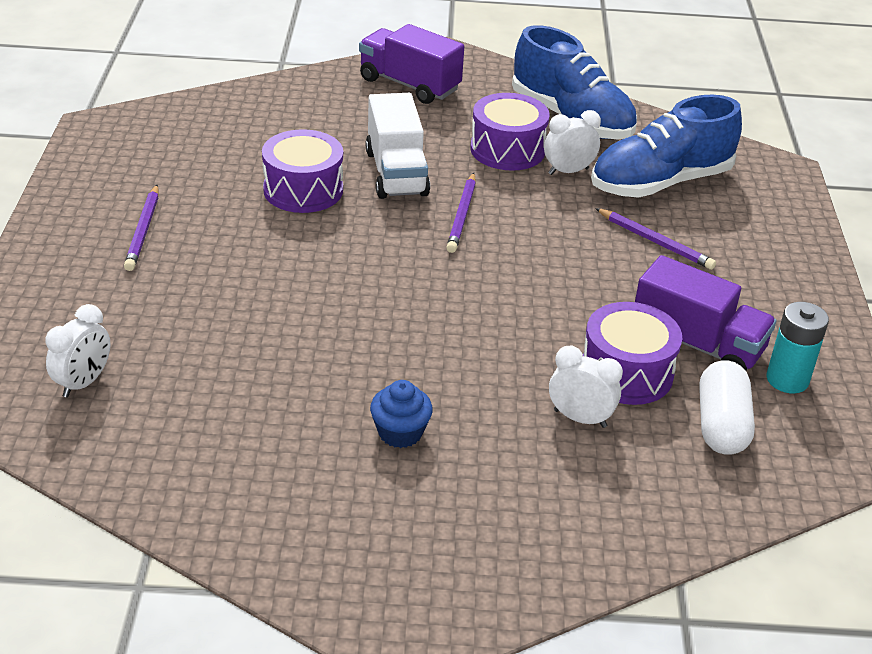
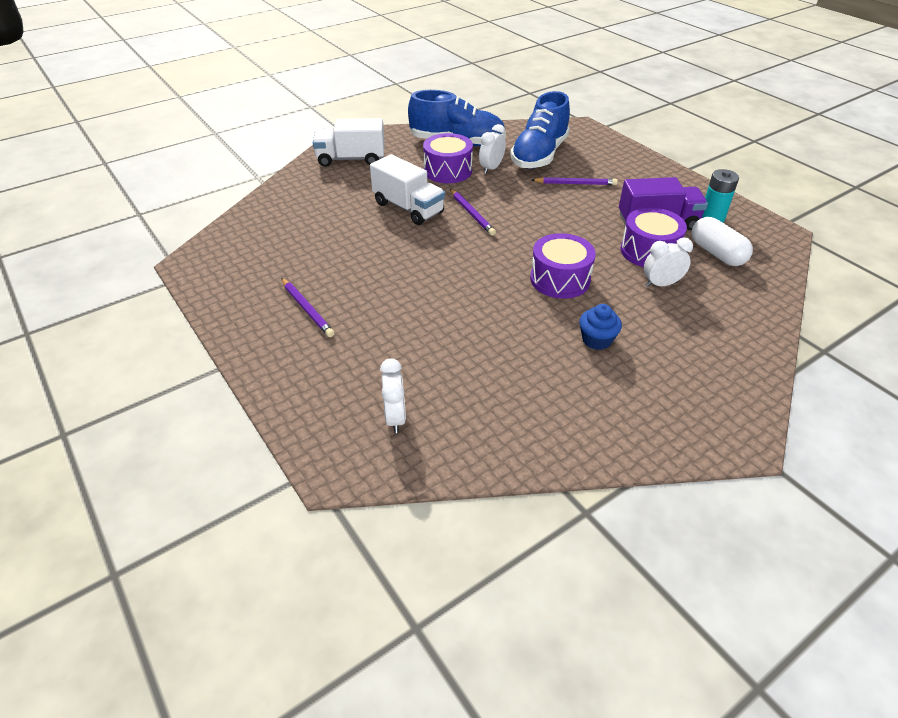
camera: 35 degrees left, 5 degrees up
(303, 190) = (370, 240): purple drum -> purple drum (560, 279)
(409, 85) = (351, 159): purple truck -> white truck

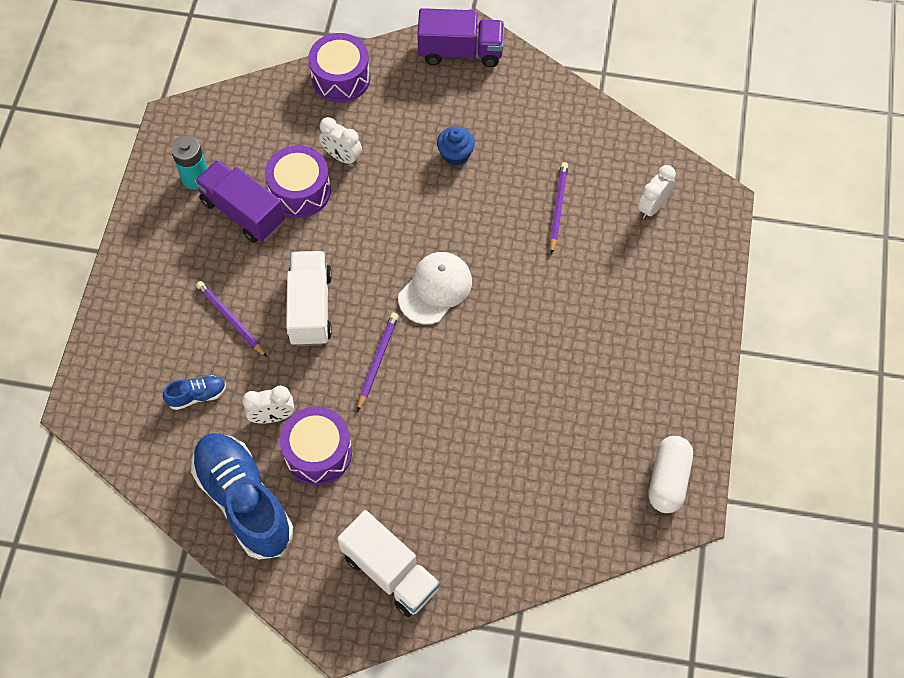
camera: 135 degrees left, 20 degrees up
(307, 309) = (630, 357): purple pencil -> purple pencil (558, 207)
(408, 208) = (423, 422): white truck -> white truck (310, 308)
(489, 261) = (435, 289): none -> white cap
(539, 155) = (197, 395): blue shoe -> blue shoe, size x0.43
(560, 279) = (407, 223): purple drum -> purple drum (341, 78)
(717, 253) = (255, 146): white capsule -> white capsule (668, 480)
(720, 418) = (460, 52): none -> purple truck

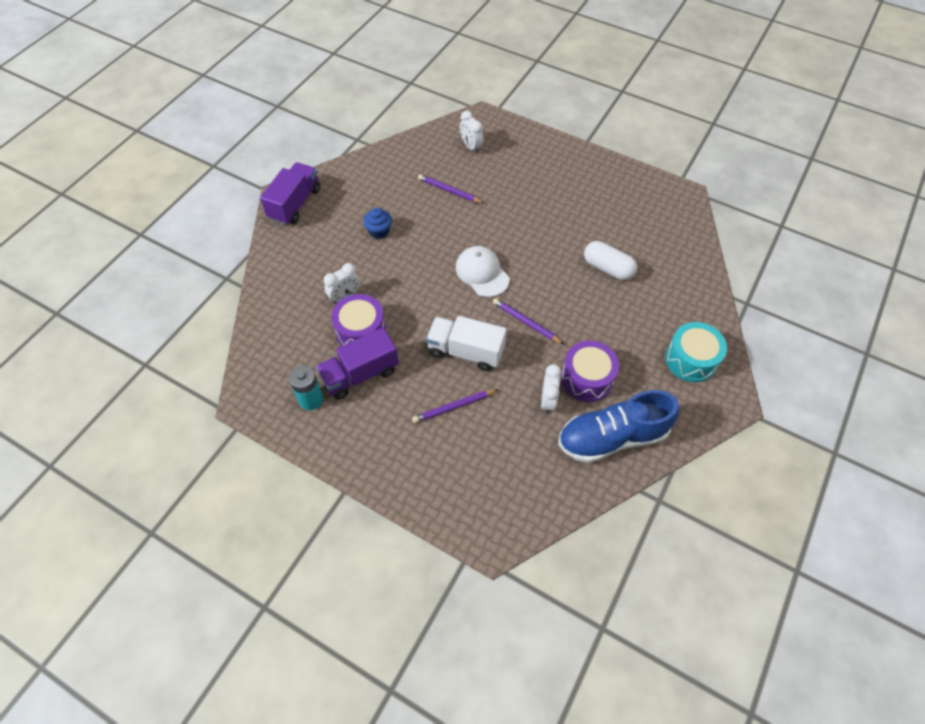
camera: 70 degrees left, 5 degrees down
(197, 395) = (512, 448): blue shoe -> none
(341, 78) = (274, 278): purple drum -> none
(390, 572) = (691, 359): white truck -> turquoise drum
(668, 480) = (662, 198): white capsule -> white capsule (608, 268)

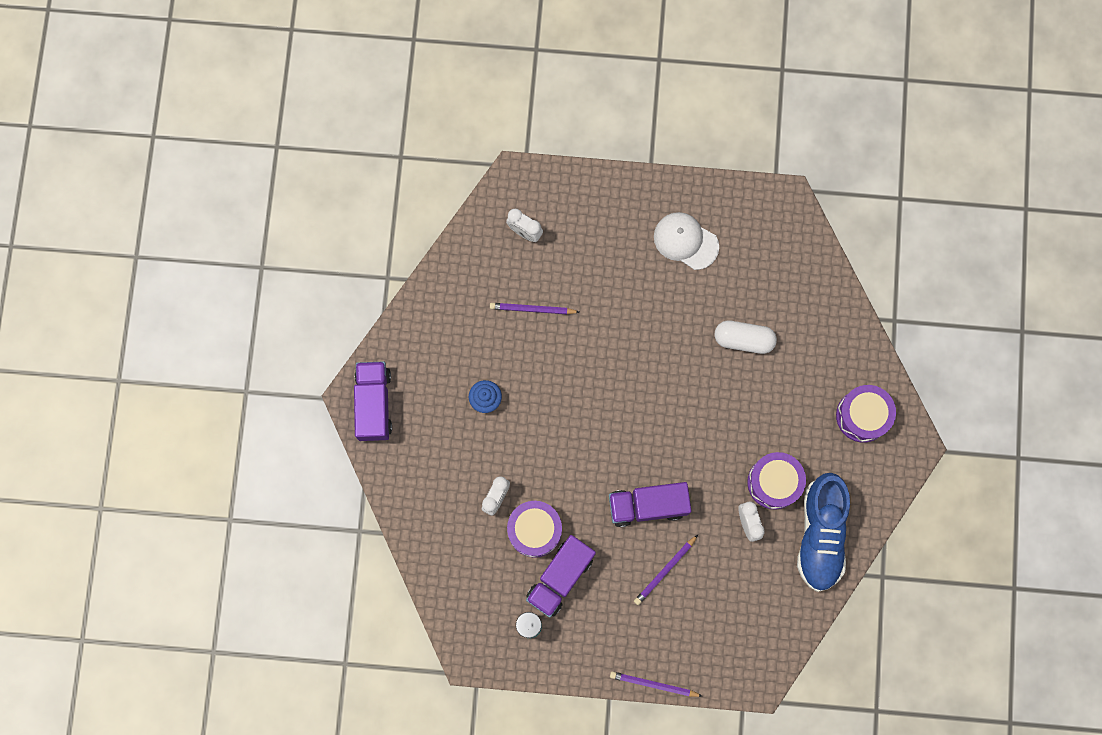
camera: 25 degrees left, 20 degrees up
(466, 351) = (647, 505): white truck -> purple truck
(482, 273) = (620, 404): white cap -> white cap (685, 241)
(526, 322) = (690, 445): purple pencil -> purple pencil (653, 684)
(612, 437) = (820, 535): blue shoe -> blue shoe turned 45 degrees counterclockwise
(691, 359) = (862, 416): turquoise drum -> purple drum

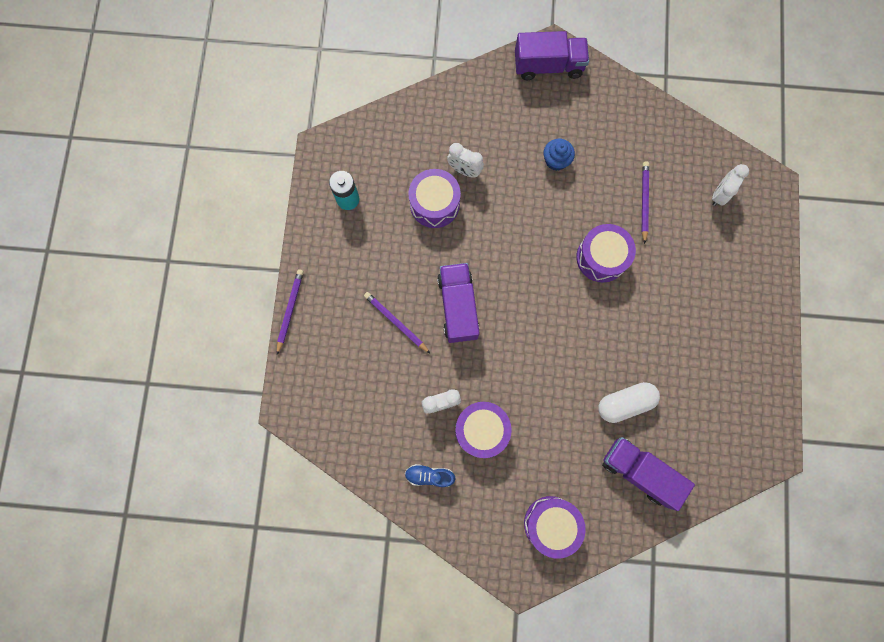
camera: 90 degrees right, 0 degrees up
(560, 577) = (391, 226): purple truck -> purple truck (639, 471)
(593, 356) = (601, 257): none -> purple drum
(685, 241) = (722, 347): white cap -> none
(743, 340) = (625, 403): white capsule -> white capsule turned 60 degrees clockwise
(820, 535) = (429, 475): blue shoe -> blue shoe, size x0.43

